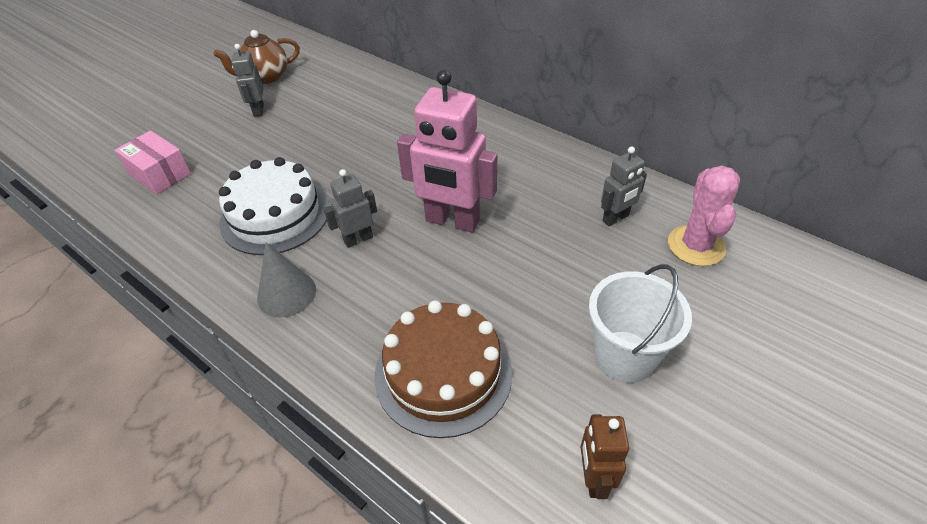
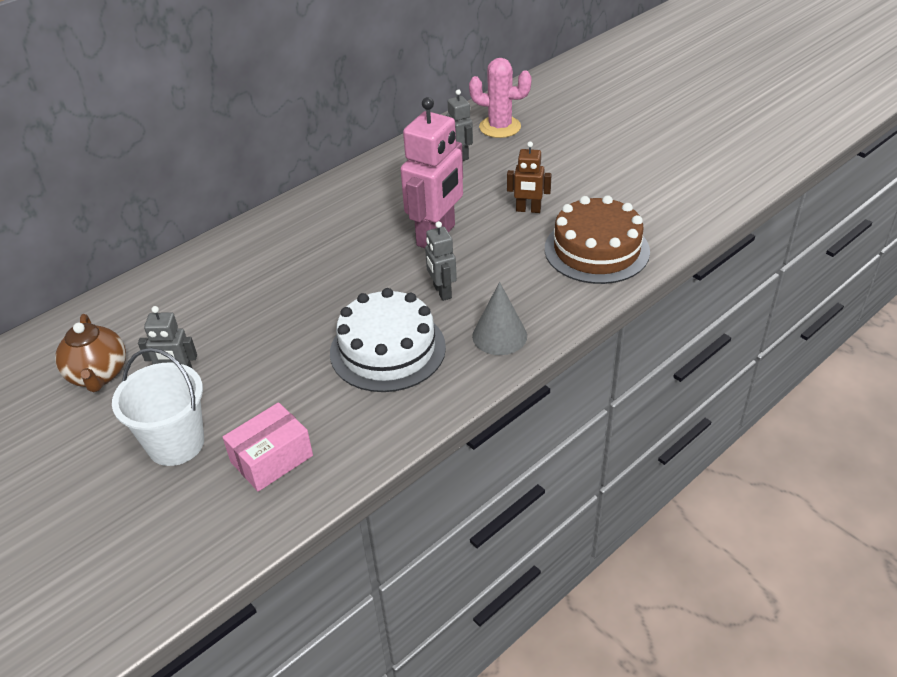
camera: 80 degrees left, 5 degrees down
(593, 478) = (679, 197): brown robot -> brown robot (528, 210)
(624, 356) = (592, 172): white bucket -> white bucket (176, 444)

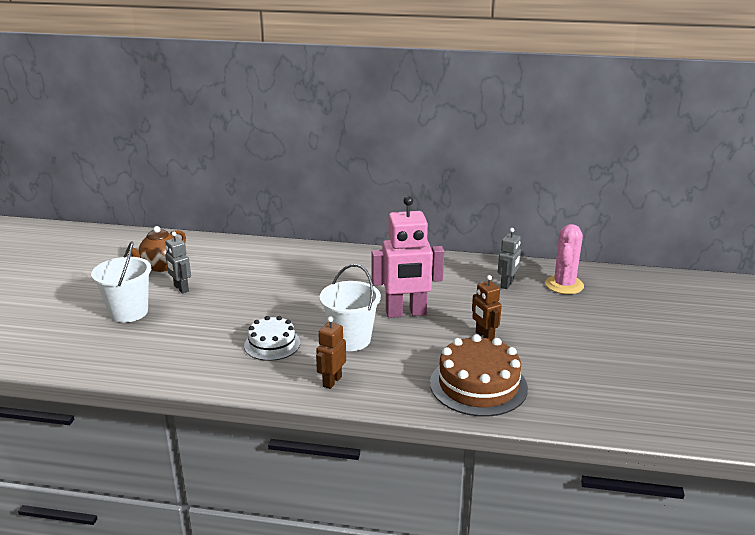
camera: 50 degrees right, 15 degrees down
(272, 459) = (141, 347): pink box -> none
(387, 349) = (272, 344): white cake -> white cake, size x0.62
(442, 292) = (350, 340): grey robot -> white bucket
(499, 336) = (332, 381): grey cone -> brown robot
(500, 127) = (564, 285): pink cactus -> pink cactus turned 45 degrees clockwise

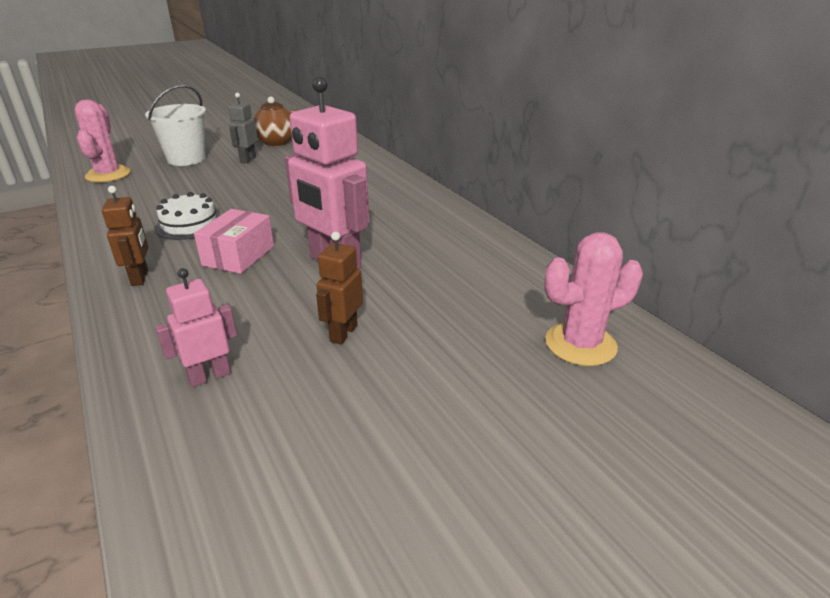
camera: 50 degrees right, 5 degrees up
(99, 355) = (108, 175): none -> pink cactus
(332, 381) = (140, 278): brown robot -> brown robot turned 90 degrees clockwise
(350, 340) = (238, 256): white bucket -> pink box
(478, 385) = (209, 376): brown cake -> pink robot
(507, 284) = (504, 299): grey robot -> none

